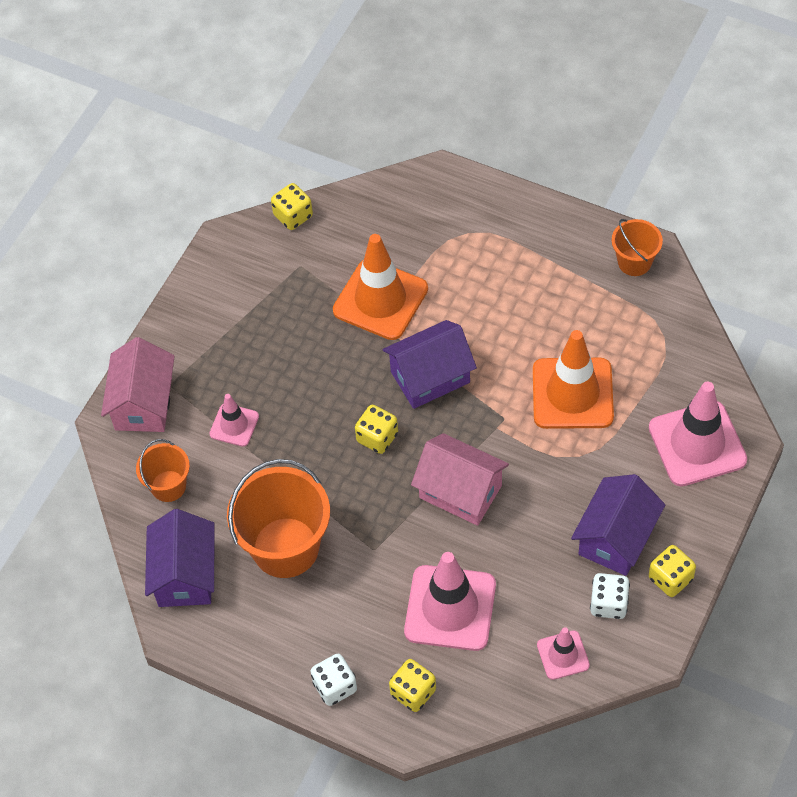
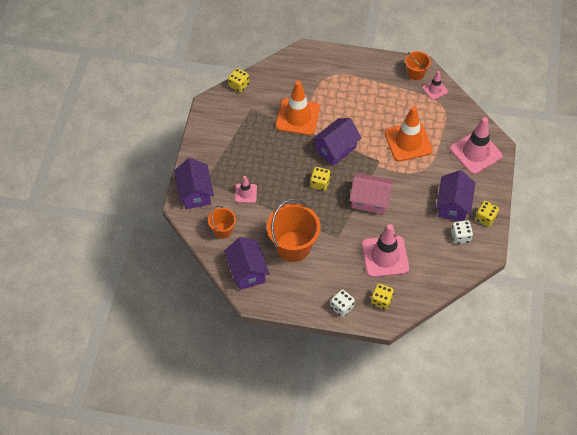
camera: 20 degrees left, 0 degrees up
(143, 403) = (195, 193): pink house -> purple house
(563, 655) = (447, 266): pink traffic cone -> pink traffic cone (435, 89)

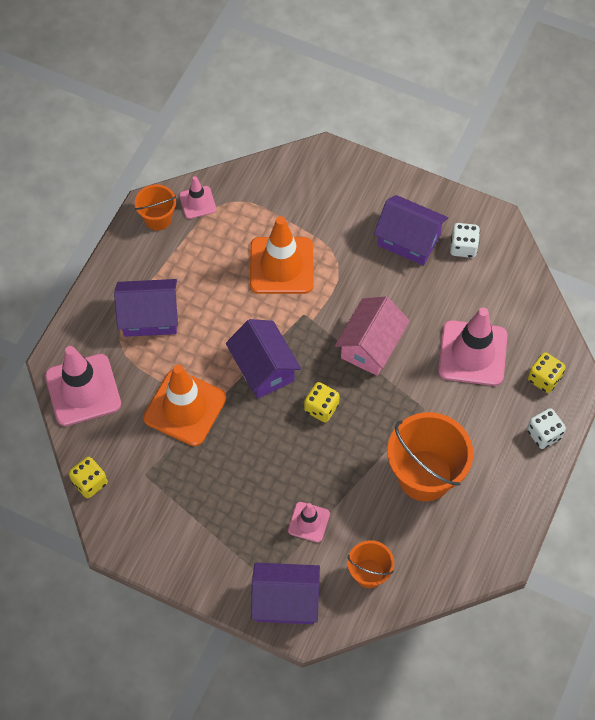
camera: 75 degrees left, 5 degrees up
(247, 271) = (453, 553): purple house -> purple house (150, 317)
(476, 152) = (327, 184): pink traffic cone -> pink traffic cone (83, 390)
(485, 218) = (441, 207): yellow dice -> none

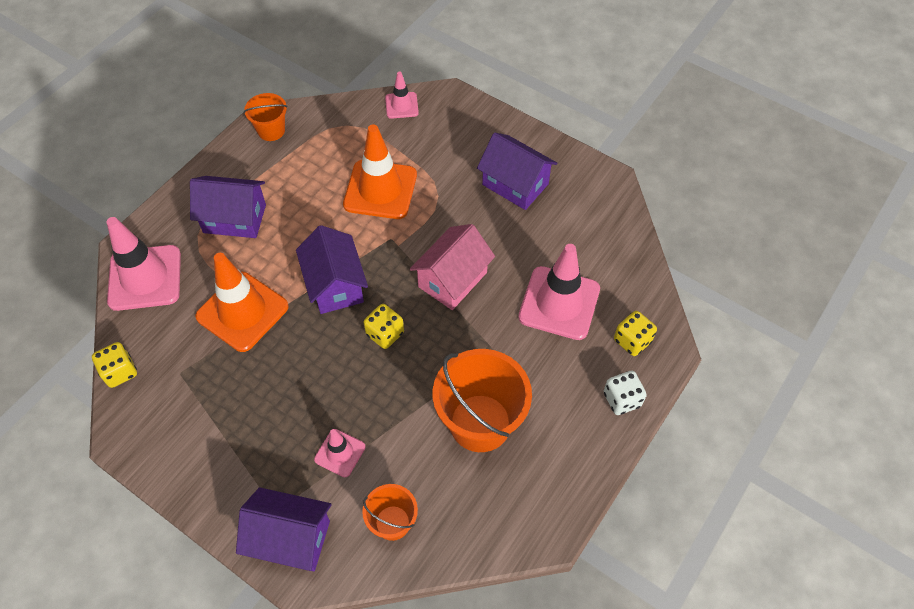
camera: 10 degrees right, 5 degrees down
(197, 202) = (314, 121): pink traffic cone -> pink traffic cone (401, 105)
(463, 247) = (570, 198): white dice -> none

